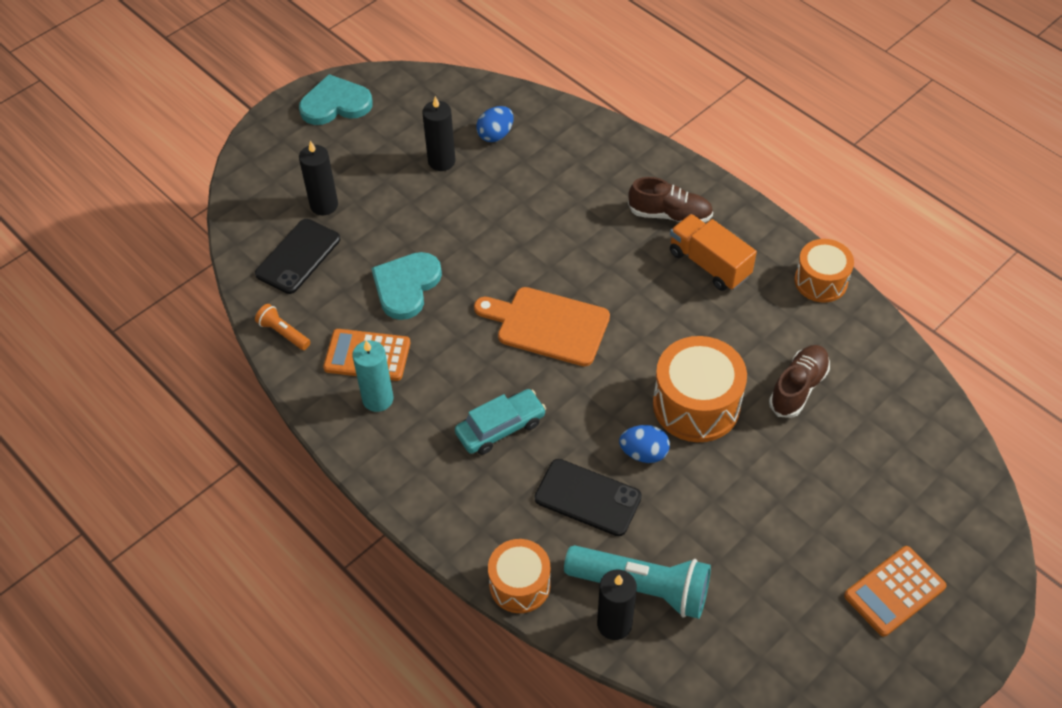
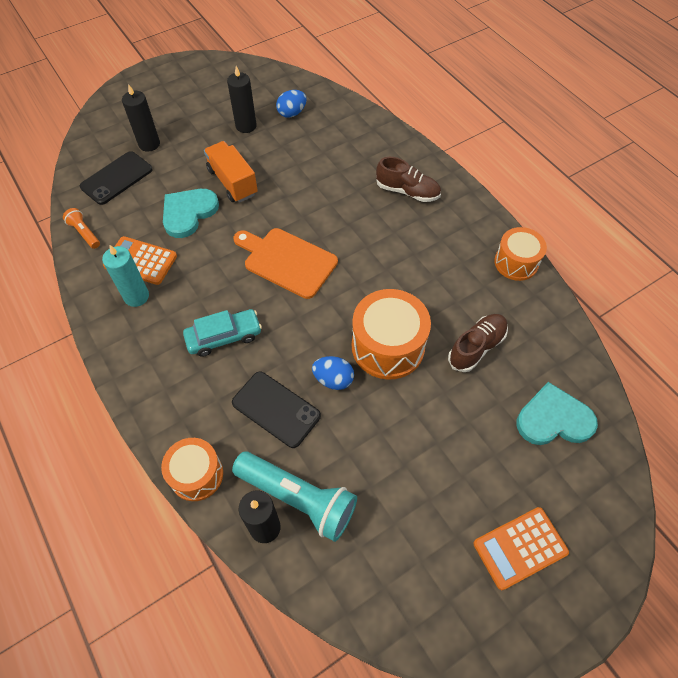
camera: 10 degrees right, 5 degrees up
(335, 104) = (183, 75): turquoise heart -> turquoise heart (553, 419)
(709, 264) = (428, 234): orange truck -> orange truck (232, 182)

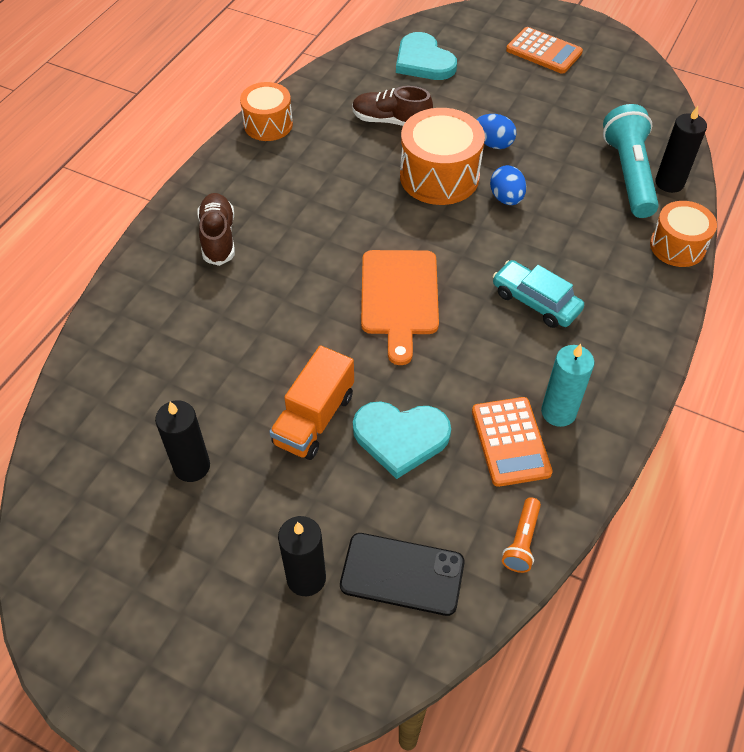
camera: 120 degrees left, 5 degrees down
(276, 409) = (570, 223): black phone -> none
(292, 113) = (132, 422): blue egg -> blue egg (493, 144)

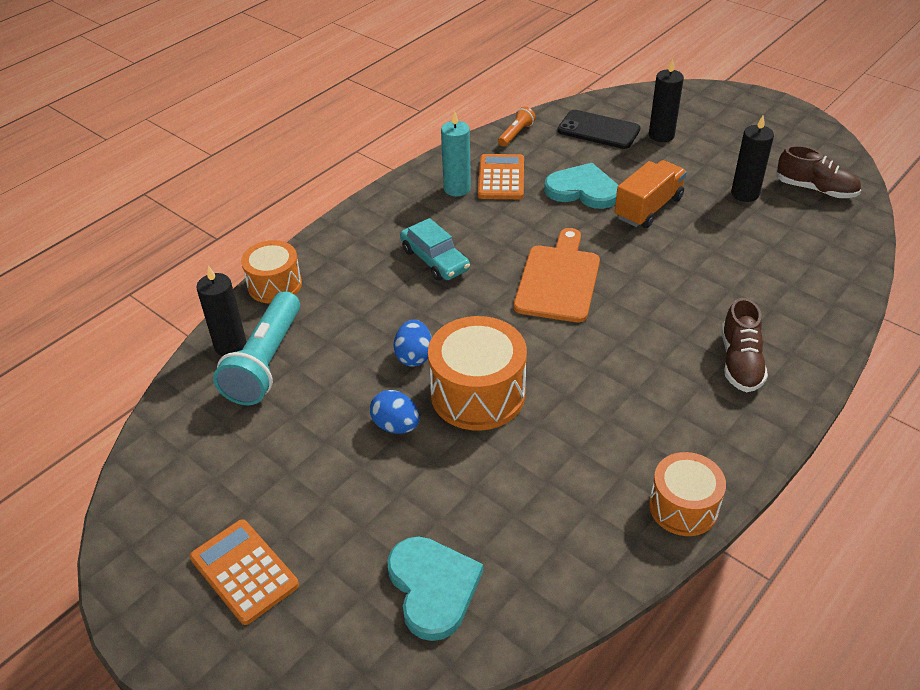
camera: 165 degrees left, 10 degrees down
(391, 121) = (513, 483): brown shoe -> brown shoe (815, 189)

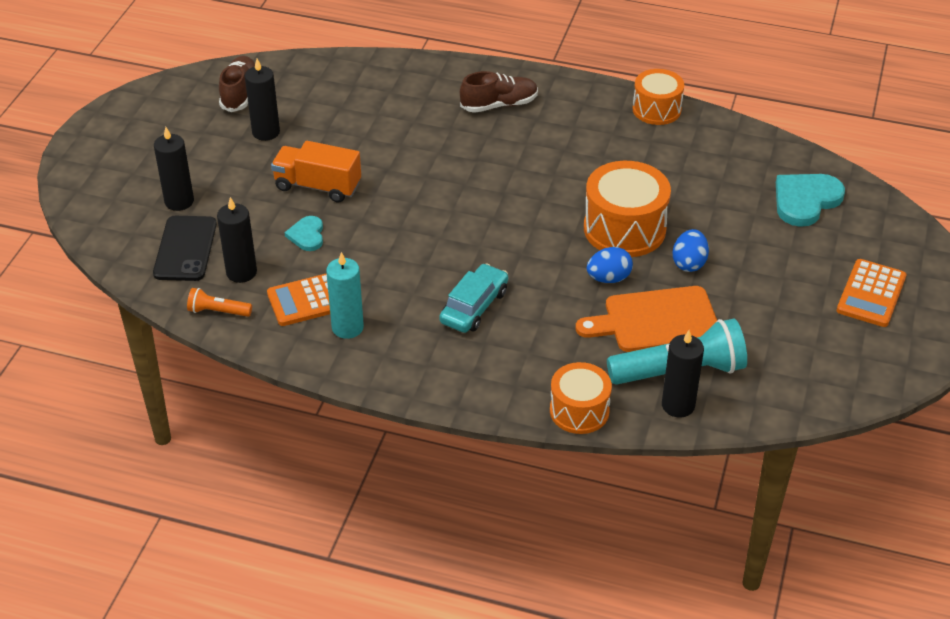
camera: 115 degrees left, 0 degrees up
(554, 151) = (241, 272): none -> black candle
(558, 280) = (457, 219): orange cutting board -> orange cutting board (656, 321)
(582, 190) = (307, 235): turquoise heart -> turquoise heart, size x0.57

